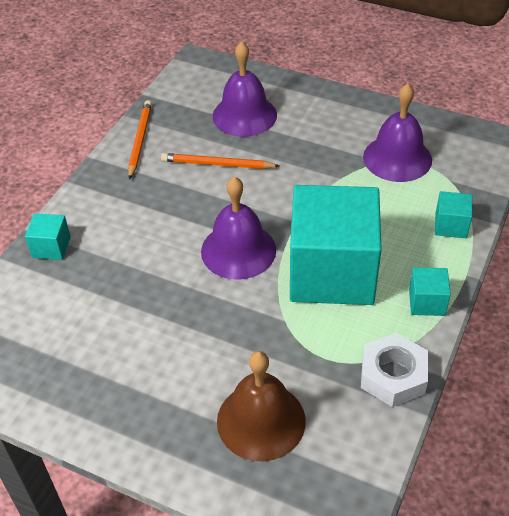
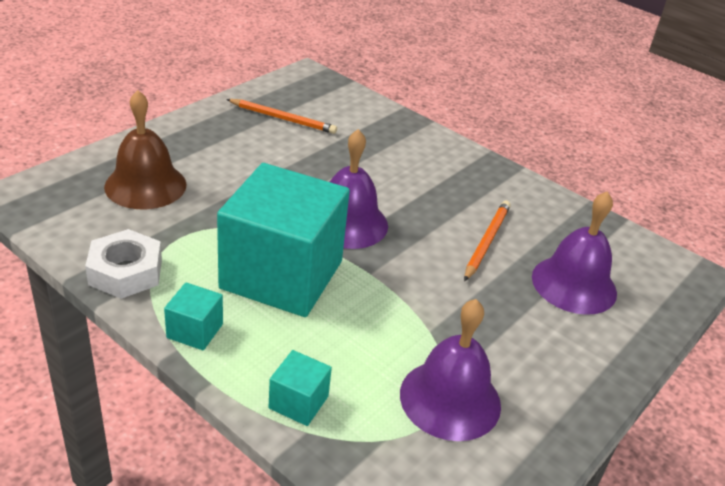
camera: 100 degrees right, 10 degrees down
(51, 247) = (405, 128): turquoise cube -> none
(139, 140) = (542, 200): orange pencil -> orange pencil (283, 118)

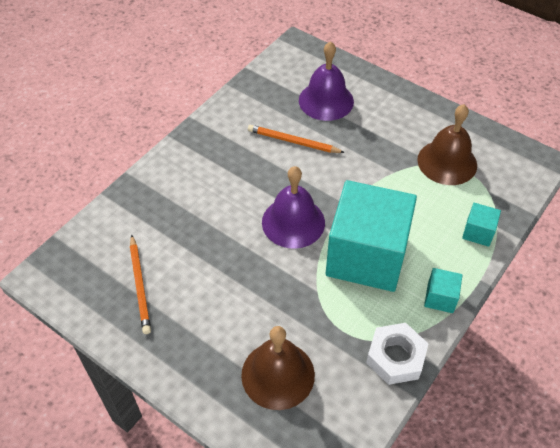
camera: 90 degrees left, 15 degrees up
(283, 118) = (140, 285): orange pencil -> orange pencil turned 150 degrees clockwise
(450, 399) = (447, 162): purple bell -> brown bell

